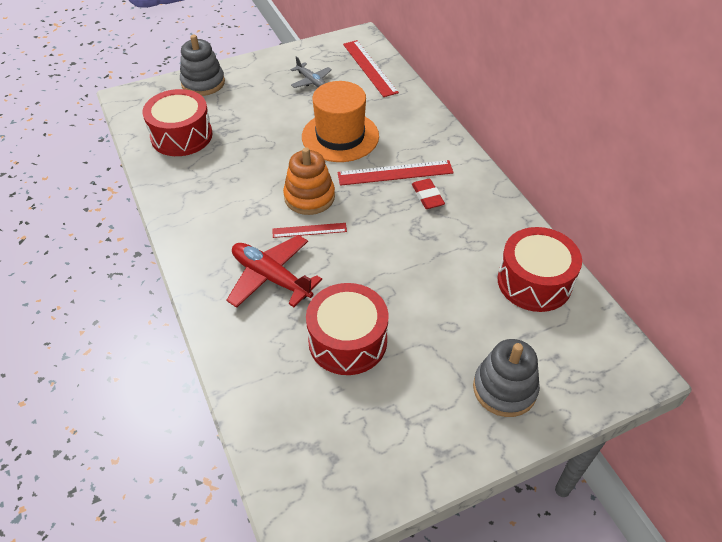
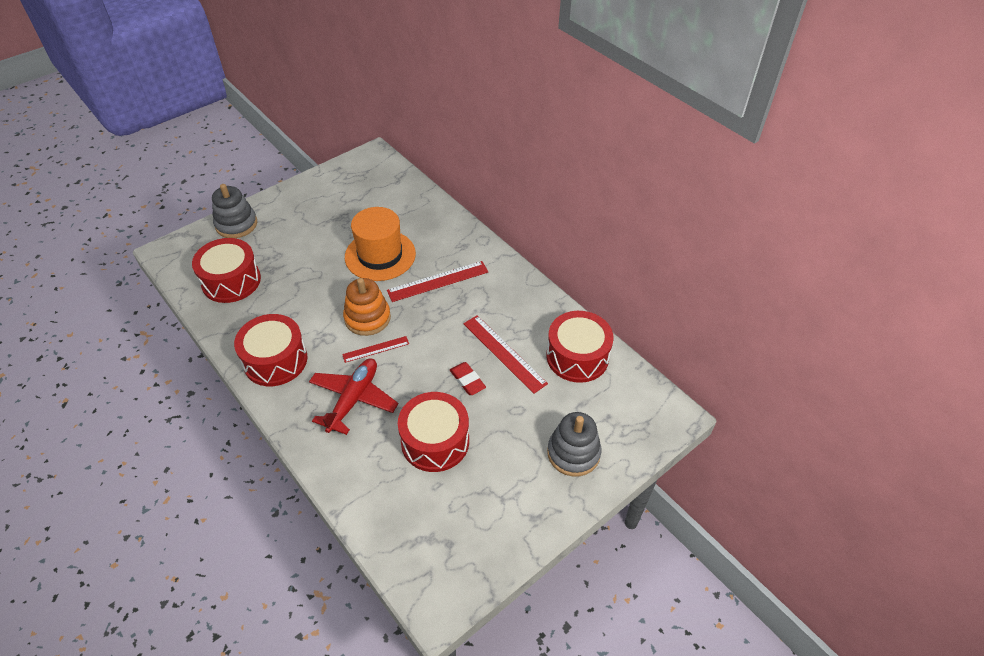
camera: 15 degrees left, 0 degrees up
(202, 221) = (275, 360): none -> red drum
(271, 277) = (353, 399): red plane -> red plane turned 90 degrees clockwise
(311, 81) = (339, 205): grey plane -> none
(369, 68) = (390, 183): red ruler -> red ruler (504, 353)
(427, 196) = (471, 298): red eraser -> red eraser (467, 380)

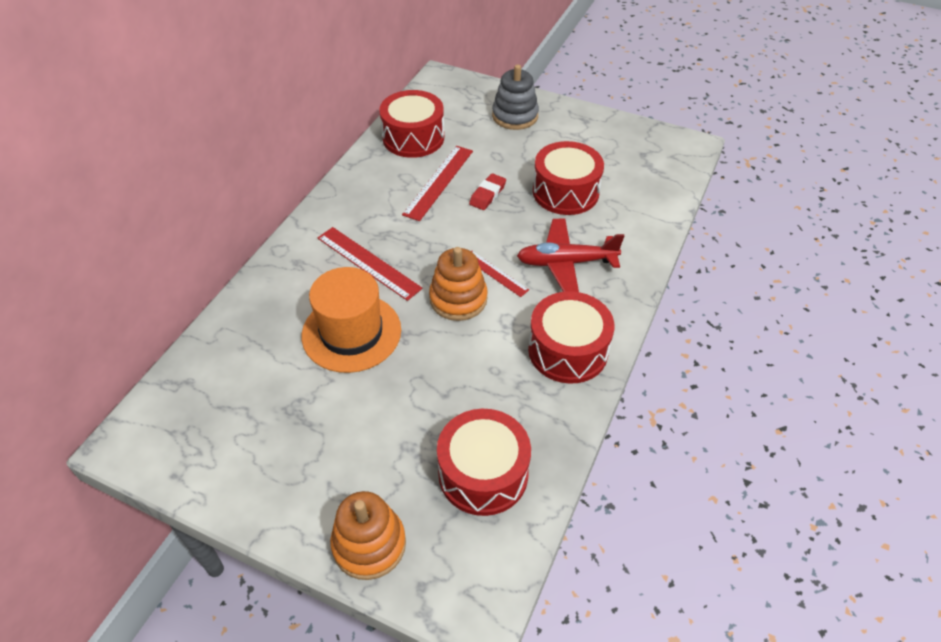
camera: 115 degrees left, 0 degrees up
(236, 224) = (369, 544): grey stacking toy -> orange stacking toy

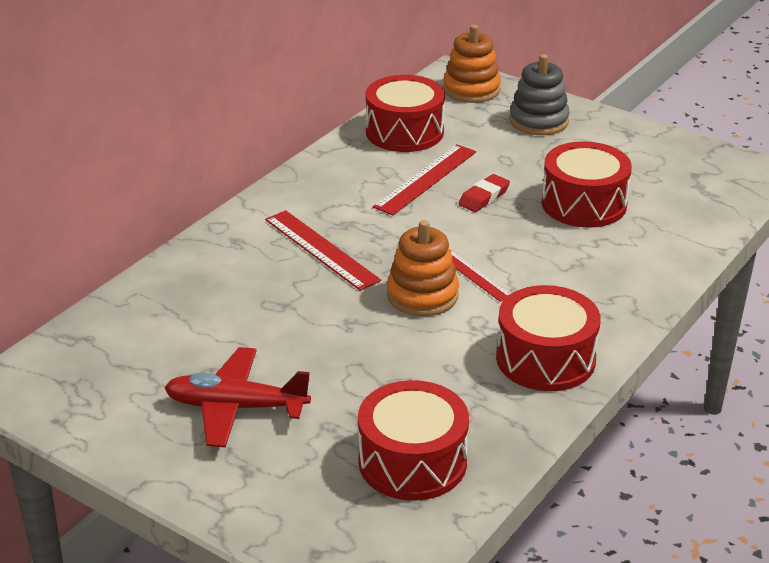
camera: 10 degrees right, 15 degrees down
(351, 332) = (286, 313): orange hat -> none
(369, 544) = (264, 508): orange stacking toy -> orange stacking toy (471, 89)
(566, 263) = (565, 274): red plane -> red plane (236, 407)

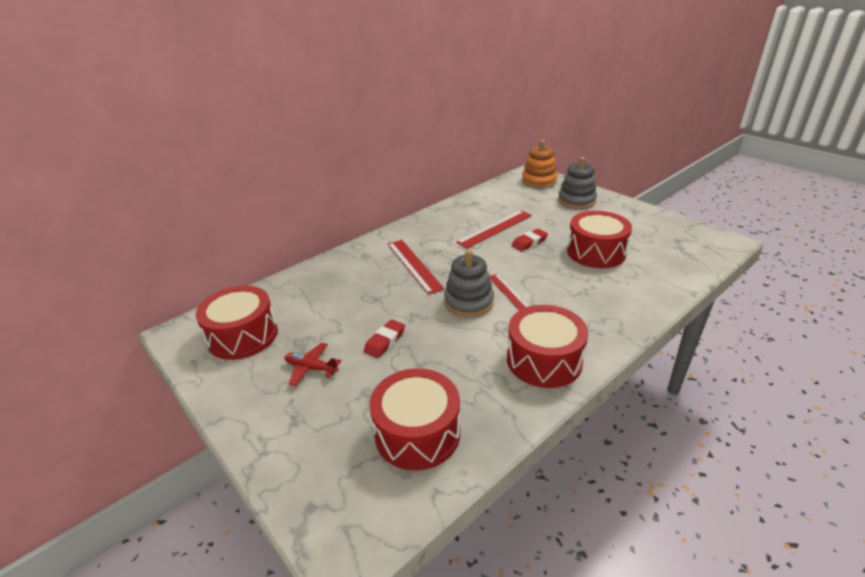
camera: 15 degrees right, 0 degrees up
(236, 407) = (311, 368): red plane -> red plane, size x0.58
(324, 361) = (385, 341): none -> red eraser
(404, 132) = (491, 201): red drum -> red drum (243, 336)
(422, 295) = (468, 302): orange stacking toy -> grey stacking toy

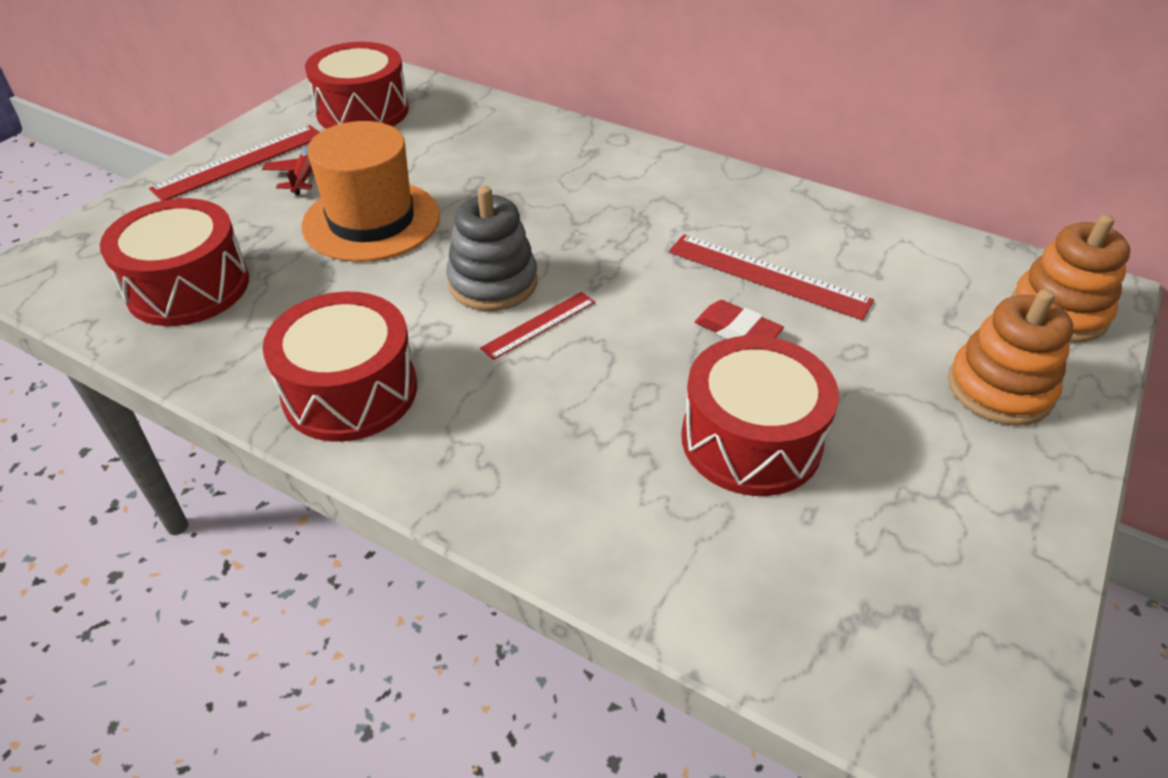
camera: 70 degrees right, 10 degrees up
(385, 341) = (371, 220): red eraser -> orange hat
(414, 265) = (583, 205): red ruler -> red ruler (240, 162)
(576, 201) = (999, 389): grey stacking toy -> orange stacking toy

